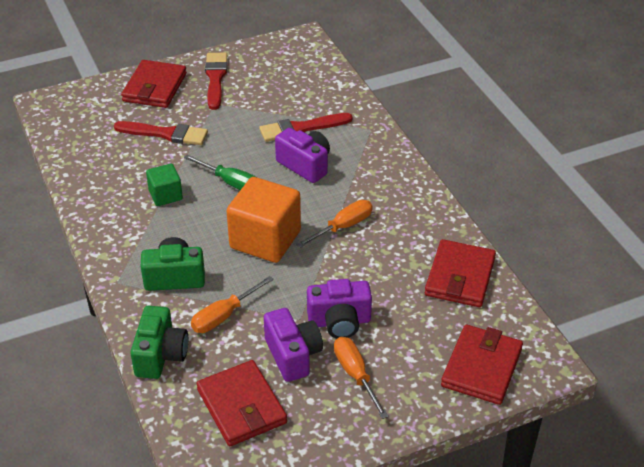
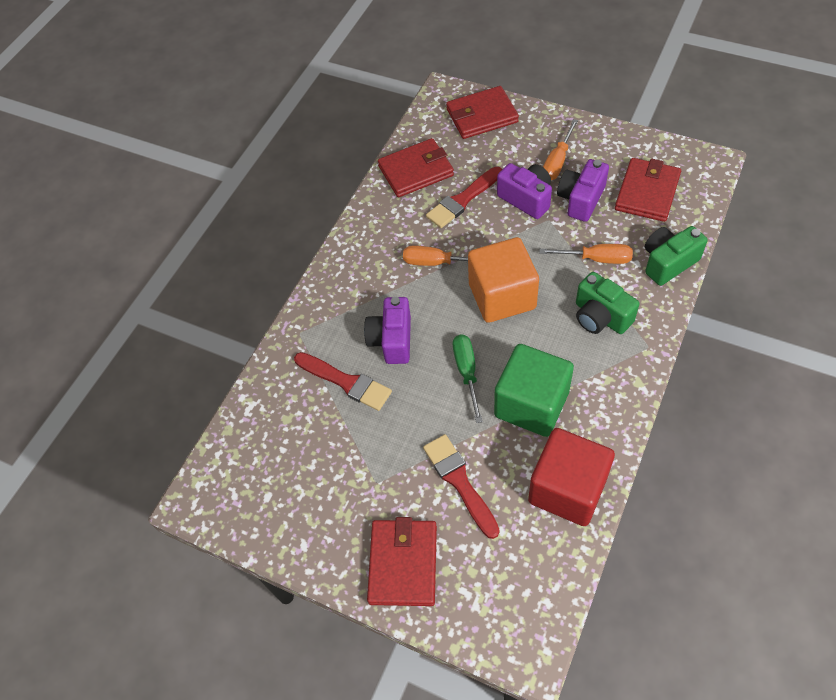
camera: 125 degrees left, 15 degrees up
(94, 172) = (567, 489): none -> red cube
(155, 87) = (403, 564): red wallet -> red wallet turned 60 degrees counterclockwise
(165, 195) = (531, 404): green cube -> green cube, size x1.89
(215, 78) = (336, 520): red brush -> red brush (463, 200)

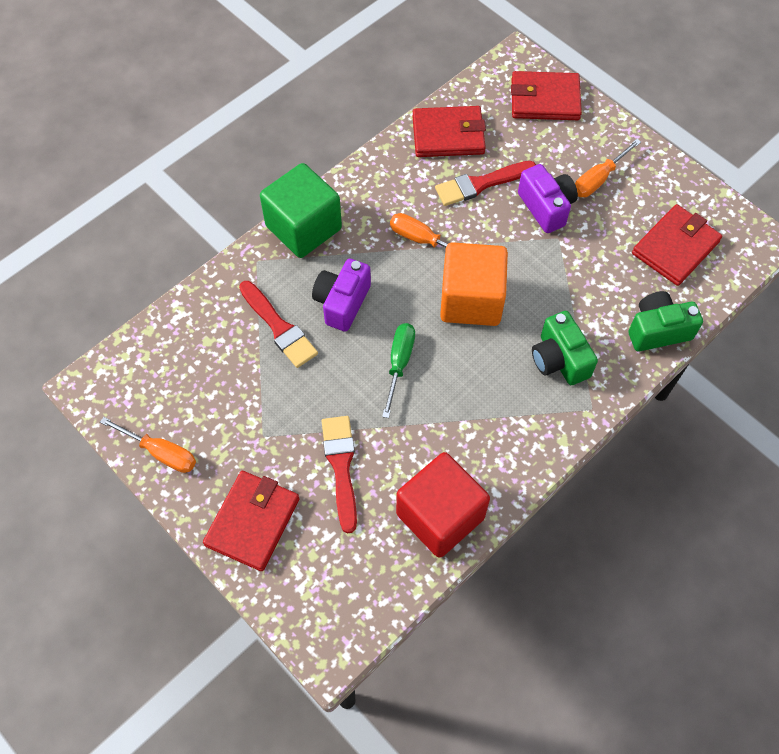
camera: 15 degrees right, 5 degrees up
(531, 404) = (446, 420): green cube -> green cube (303, 227)
(581, 199) = (602, 229): purple camera -> none
(596, 259) = (586, 298): orange screwdriver -> orange screwdriver (161, 452)

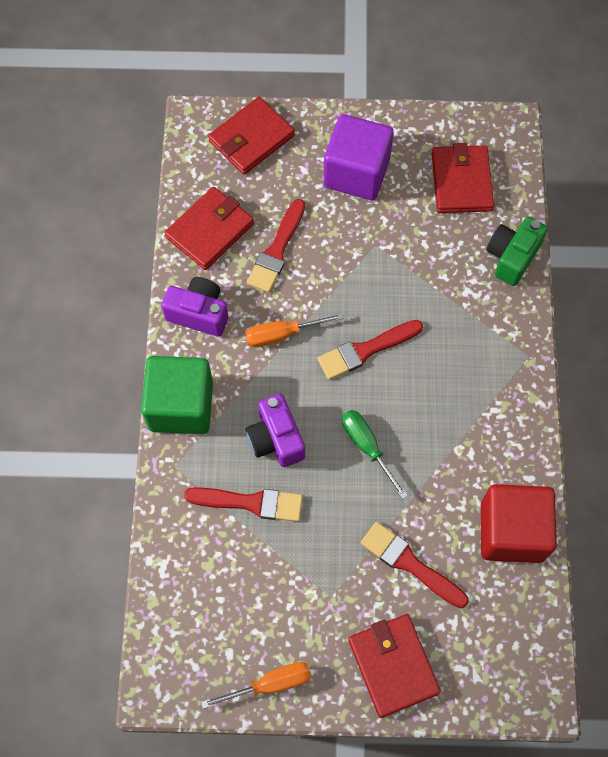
camera: 45 degrees left, 5 degrees up
(471, 300) = (365, 350): orange cube -> red brush
(546, 207) = (343, 228): purple camera -> purple camera (199, 313)
(559, 359) = (471, 340): green camera -> none
(598, 179) = (356, 173): orange screwdriver -> purple cube

